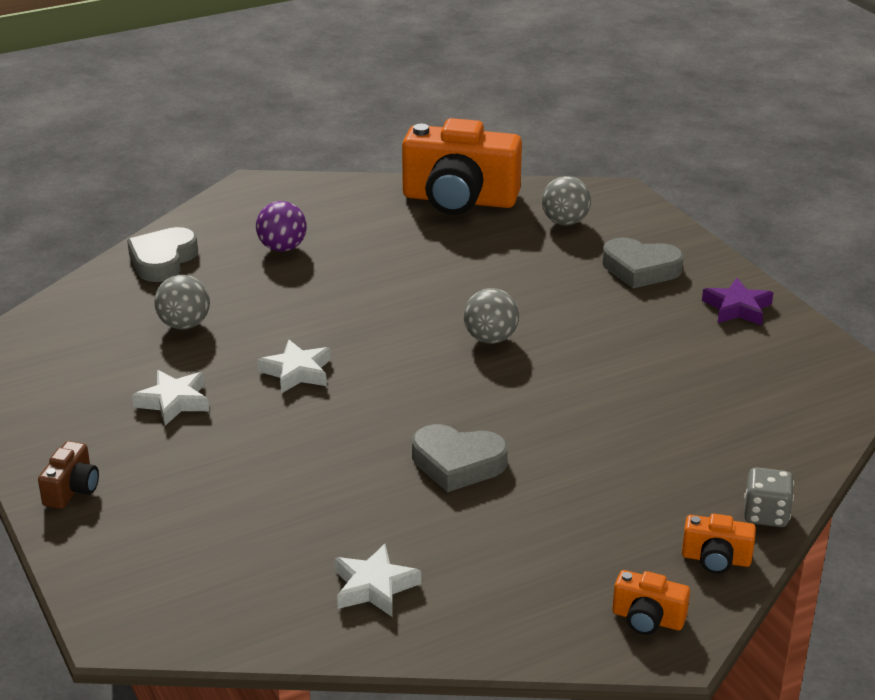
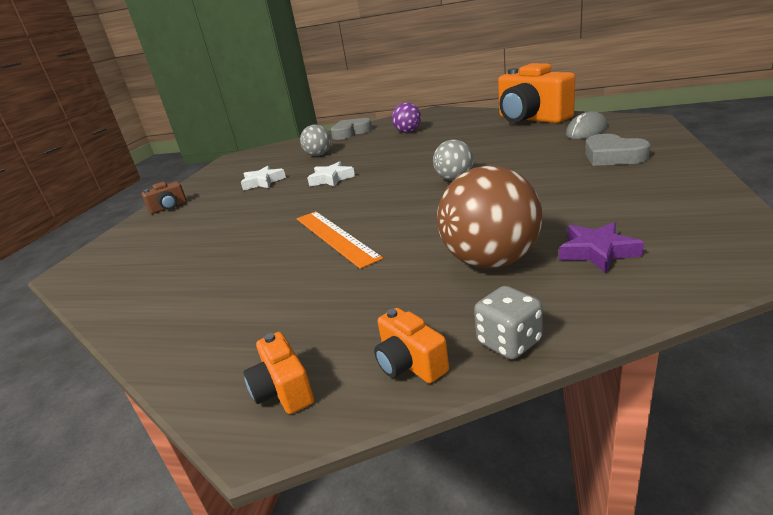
camera: 45 degrees right, 5 degrees down
(374, 587) = (183, 290): white star -> none
(457, 463) = (335, 237): grey heart -> orange ruler
(565, 222) = (586, 131): grey ball -> grey mouse
(668, 445) = (491, 261): none -> brown ball
(737, 308) = (672, 186): purple star -> purple star (597, 252)

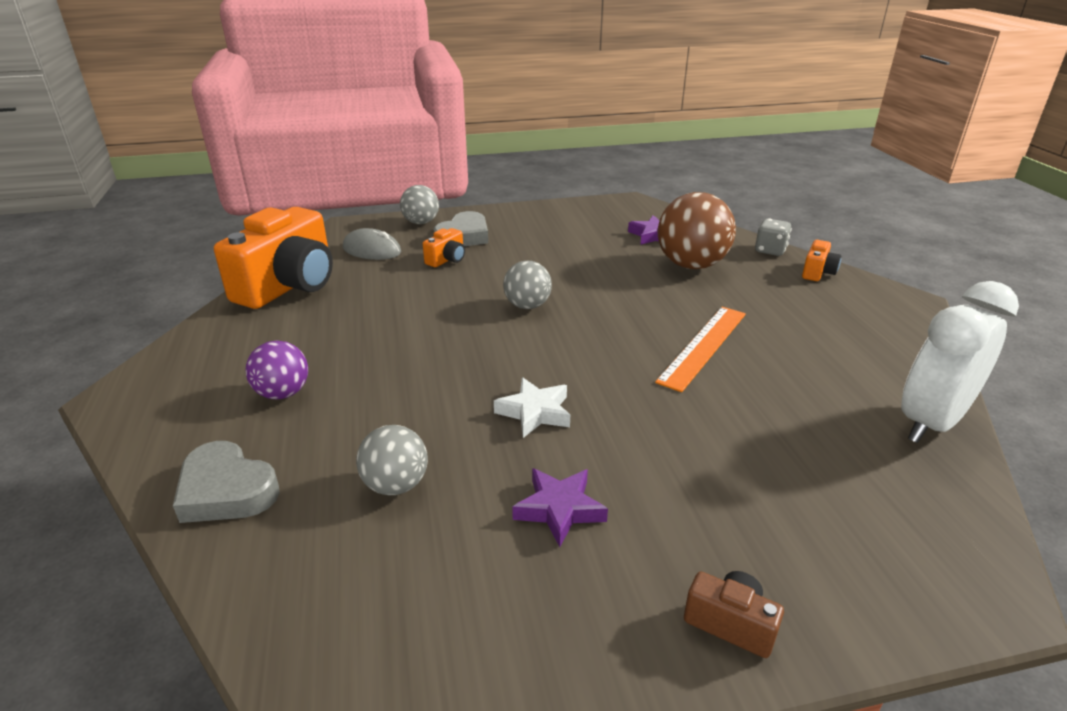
camera: 120 degrees left, 5 degrees up
(140, 311) = (930, 422): none -> white clock
(263, 182) = (559, 509): white star -> purple star
(283, 390) = (885, 304): orange camera -> orange camera (447, 259)
(653, 140) = (421, 222): none -> grey ball

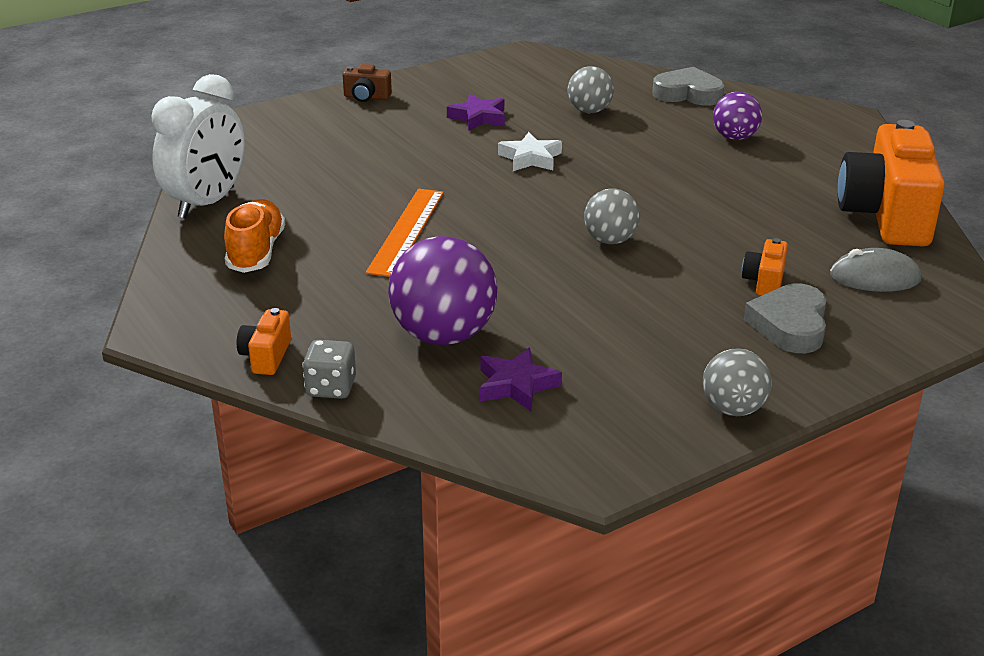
camera: 160 degrees right, 0 degrees up
(421, 222) = (883, 340): grey ball -> grey ball (733, 409)
(691, 265) = (443, 335): brown ball -> purple ball
(850, 351) = (256, 252): none -> orange shoe

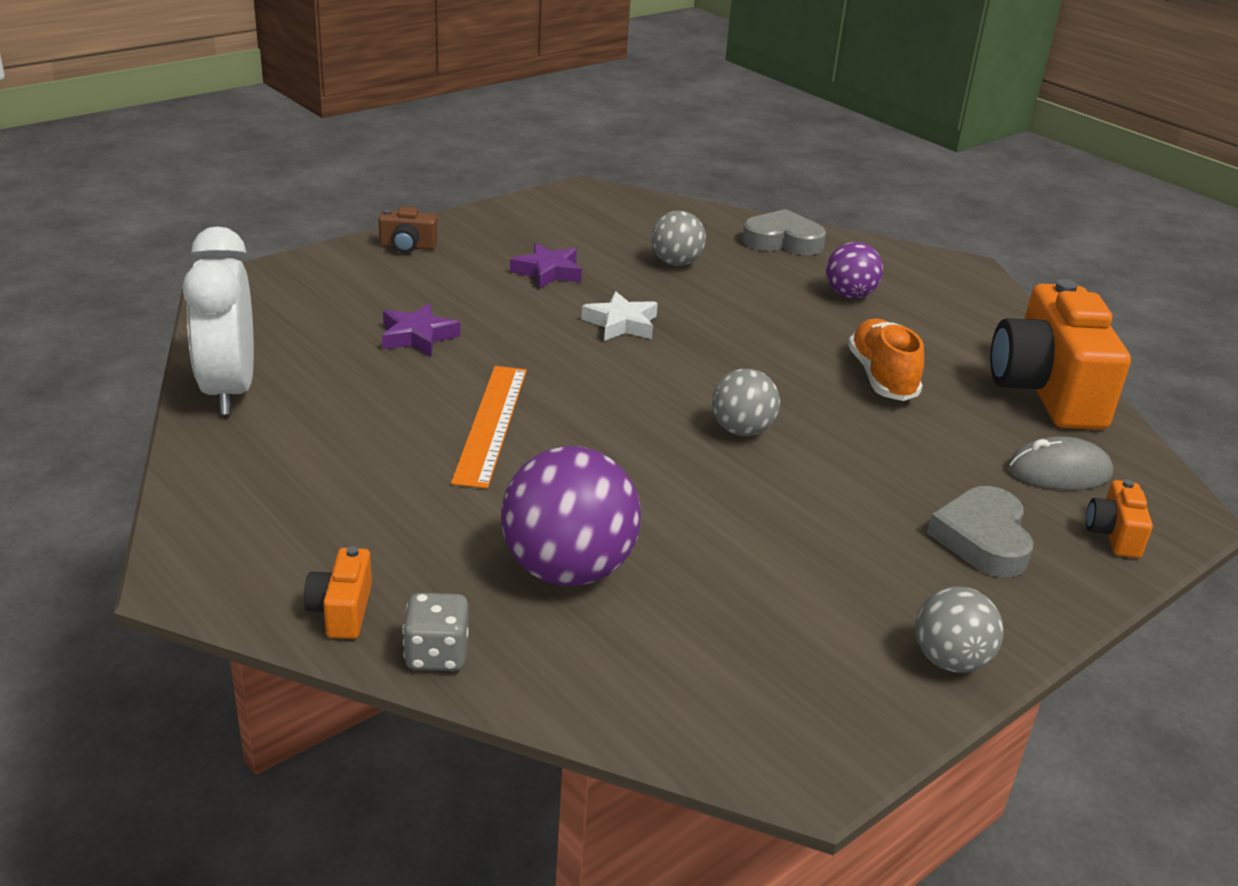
camera: 10 degrees left, 0 degrees up
(207, 203) = (229, 390): white clock -> white clock turned 150 degrees clockwise
(256, 252) = (304, 458): orange shoe -> orange shoe (881, 377)
(516, 385) = (676, 639): purple star -> purple star (417, 336)
(764, 282) = (936, 481): orange camera -> orange camera (1114, 534)

